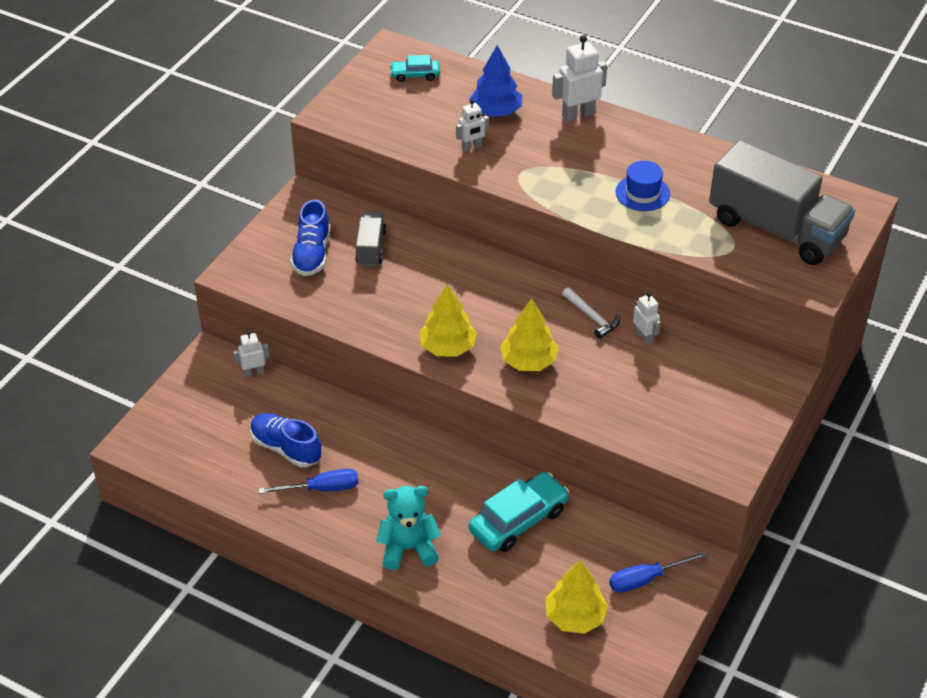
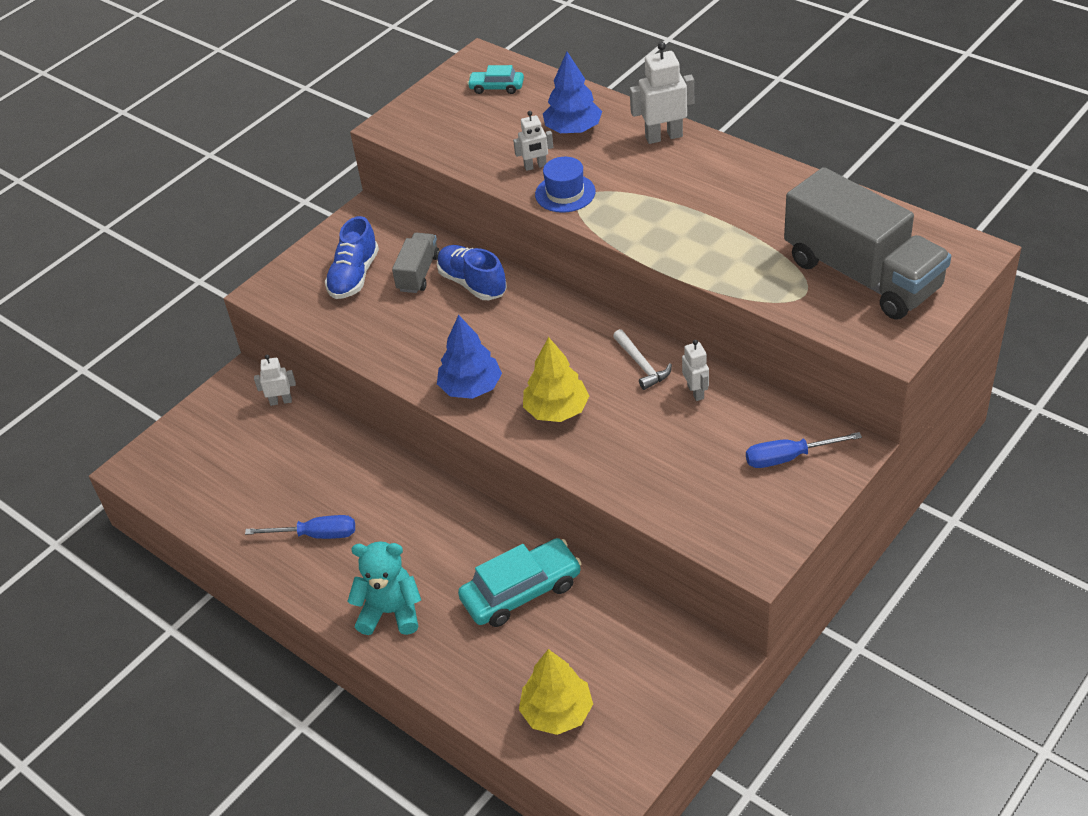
camera: 15 degrees right, 0 degrees up
(286, 448) = (291, 487): blue shoe -> blue shoe (472, 283)
(447, 347) = (470, 387): yellow tree -> blue tree
(642, 193) = (714, 226): blue hat -> blue hat (565, 193)
(645, 579) = (650, 676): blue screwdriver -> blue screwdriver (788, 457)

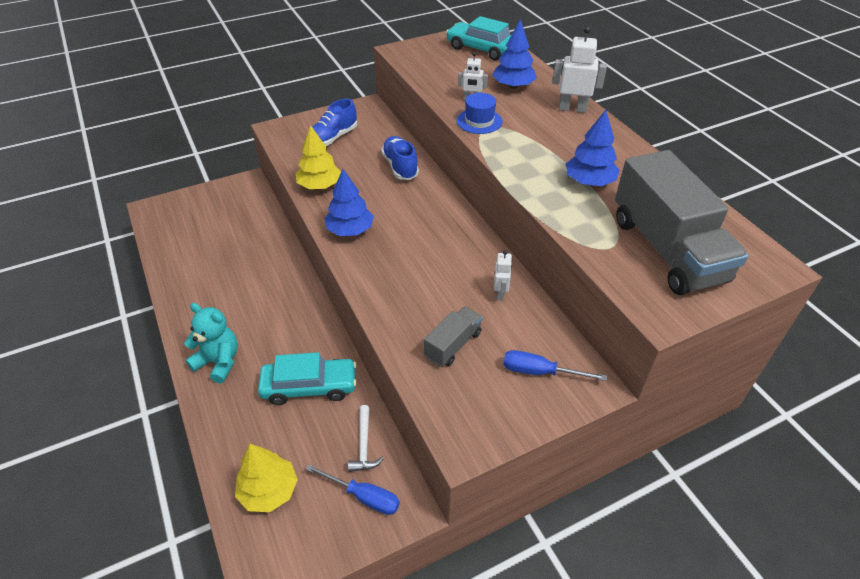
camera: 20 degrees right, 0 degrees up
(281, 401) = (259, 202): white robot -> none
(316, 535) = (215, 291): blue screwdriver -> blue screwdriver (363, 496)
(418, 273) = (372, 149): grey truck -> grey truck (453, 345)
(496, 87) = (481, 49): turquoise car -> turquoise car, size x1.84
(556, 410) = (394, 267): yellow tree -> yellow tree (320, 185)
(641, 365) = (474, 259): white hammer -> white hammer (364, 445)
(739, 226) = (589, 182): none -> blue tree

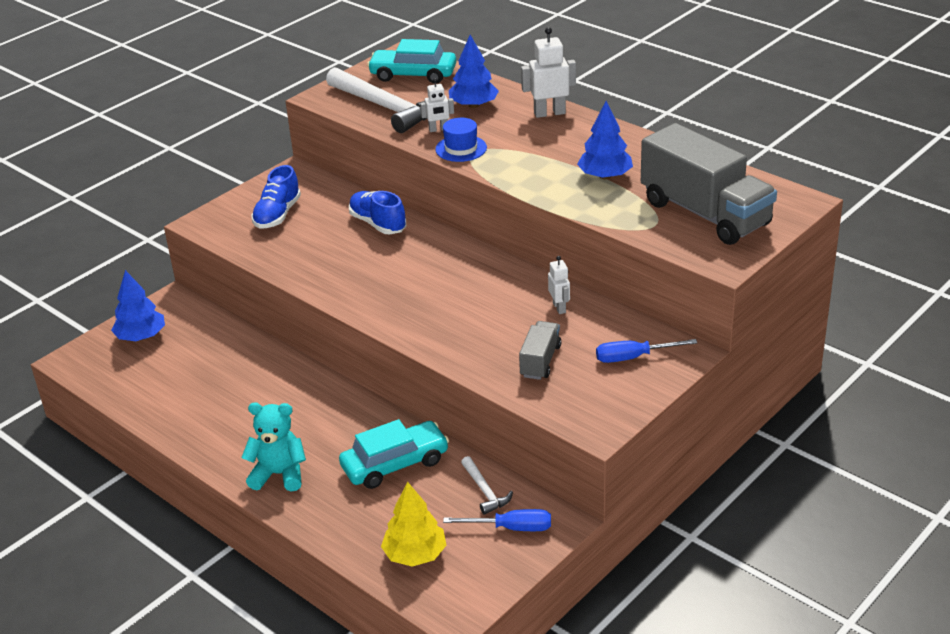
camera: 20 degrees left, 10 degrees down
(320, 185) = (300, 265): yellow tree -> none
(350, 230) = (366, 297): blue tree -> blue tree (141, 336)
(443, 70) = (386, 107): none -> white hammer

